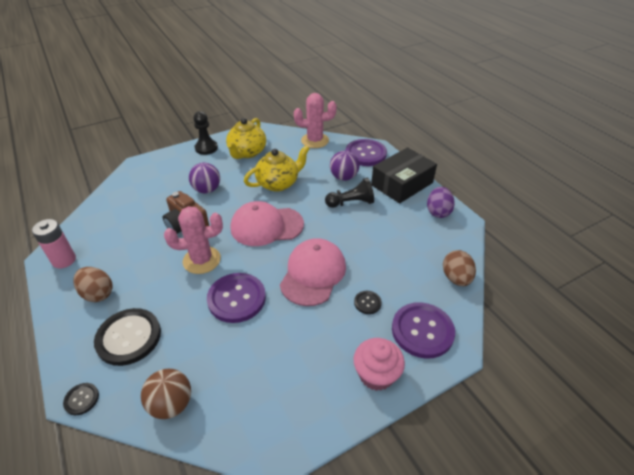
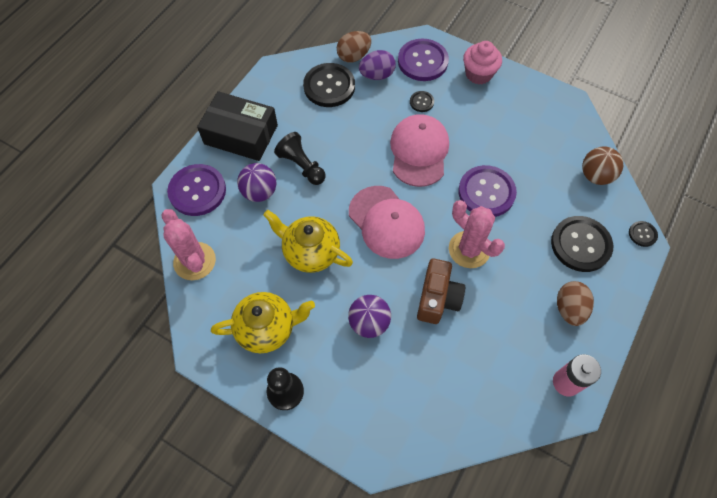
camera: 120 degrees left, 20 degrees up
(313, 274) = (419, 152): pink cap -> pink cap turned 105 degrees clockwise
(425, 247) = (329, 86): none -> black button
(438, 212) = (272, 91): purple egg -> purple egg (377, 75)

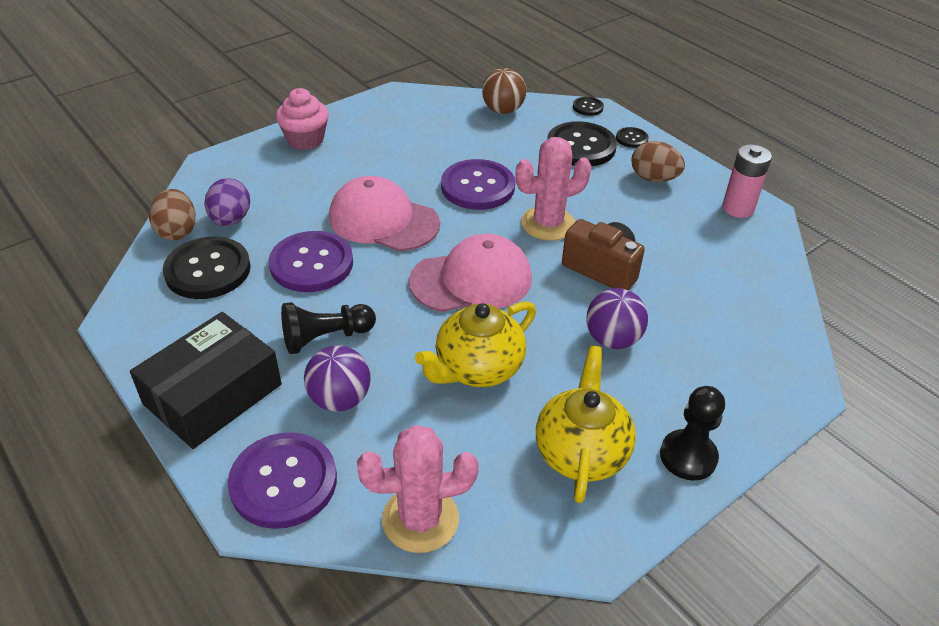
camera: 70 degrees left, 20 degrees down
(421, 102) = (308, 195): black button -> black button (631, 138)
(422, 61) = (245, 175): purple button -> purple button (311, 264)

